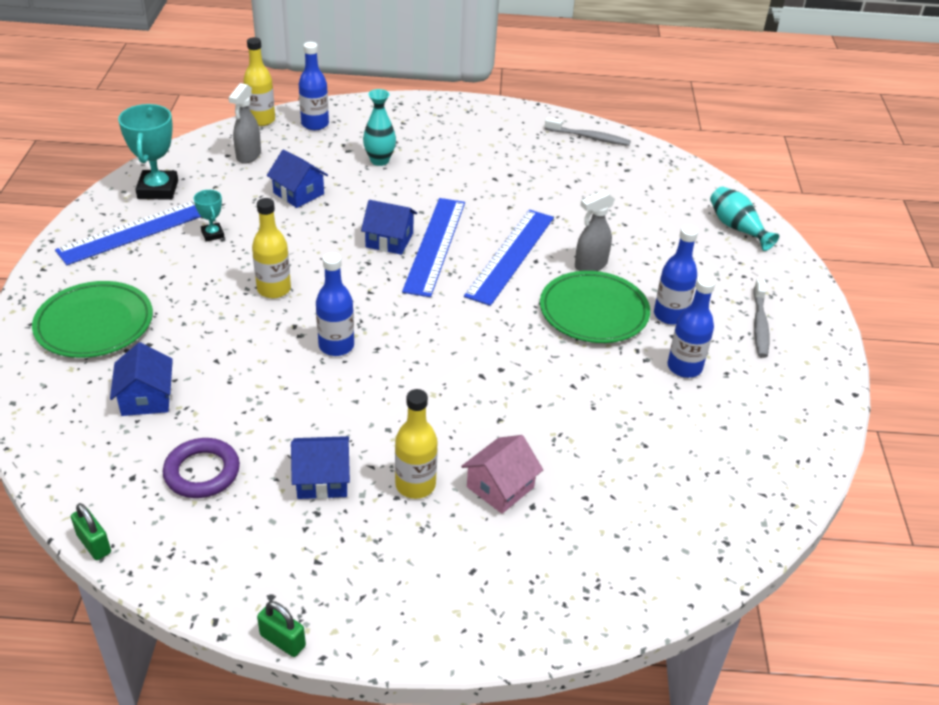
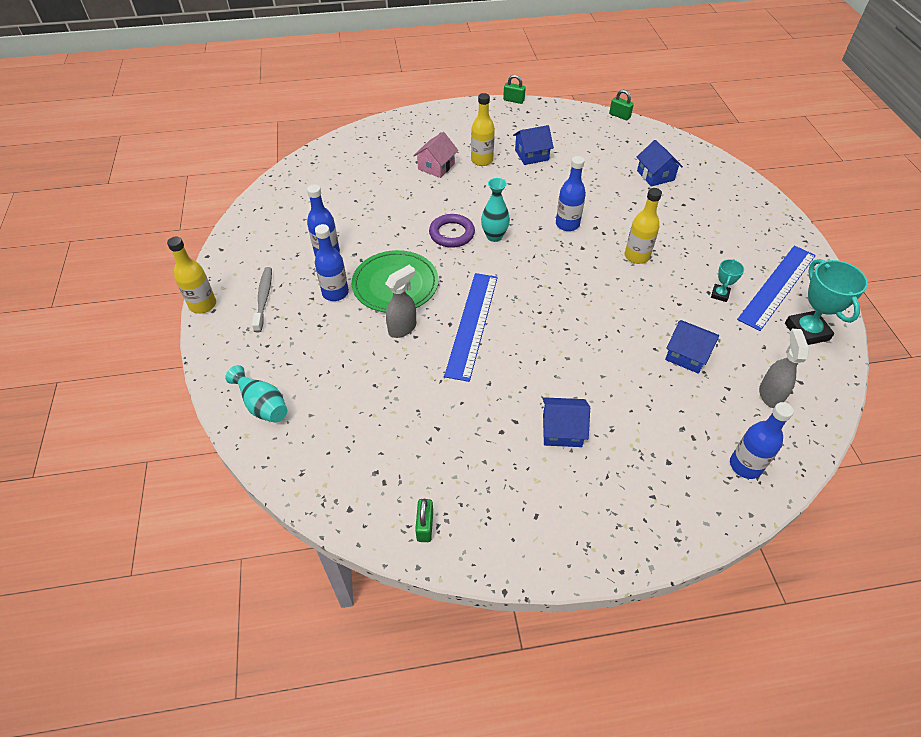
camera: 170 degrees right, 10 degrees up
(94, 324) = (729, 210): green plate -> none
(202, 472) = (594, 148): purple ring -> purple ring (452, 234)
(212, 234) = (720, 294): turquoise trophy -> turquoise trophy turned 60 degrees clockwise
(261, 120) = (805, 457): yellow bottle -> yellow bottle (203, 305)
(379, 160) = (641, 420): turquoise vase -> turquoise vase (494, 236)
(389, 240) = (578, 319): blue house -> blue house (562, 430)
(435, 245) = (538, 321): blue ruler -> none
(589, 137) = (425, 526): grey toothbrush -> green padlock

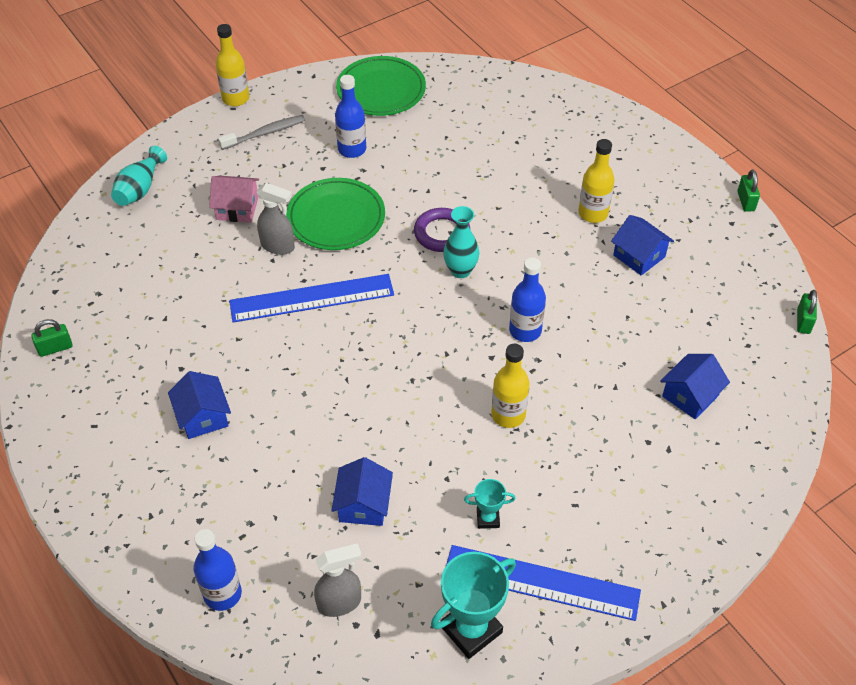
camera: 65 degrees right, 0 degrees up
(274, 217) = (381, 90): none -> green plate
(335, 293) = (299, 178): blue bottle -> none
(436, 166) = (551, 178): pink house -> pink house (237, 208)

